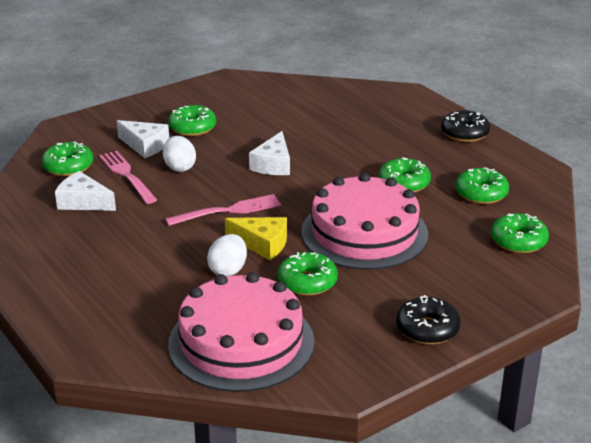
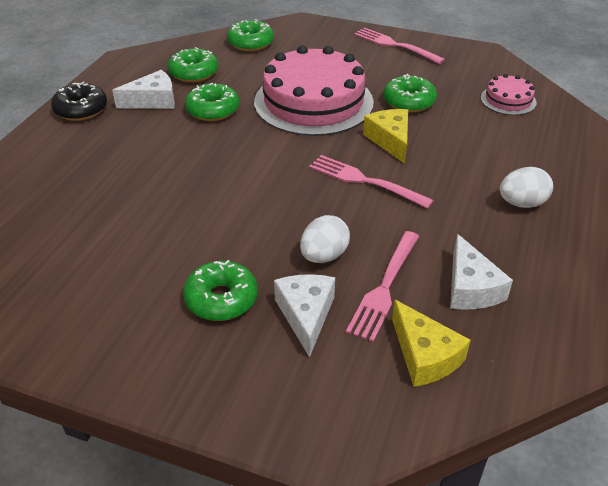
camera: 125 degrees left, 10 degrees up
(68, 166) = (424, 355): green donut -> yellow cheese
(228, 270) = (445, 141): white egg -> white egg (521, 203)
(241, 342) = (508, 100): pink cake -> pink cake, size x0.46
(273, 164) = (251, 193): white cheese -> white cheese (153, 101)
(427, 329) = (395, 45): black donut -> pink fork

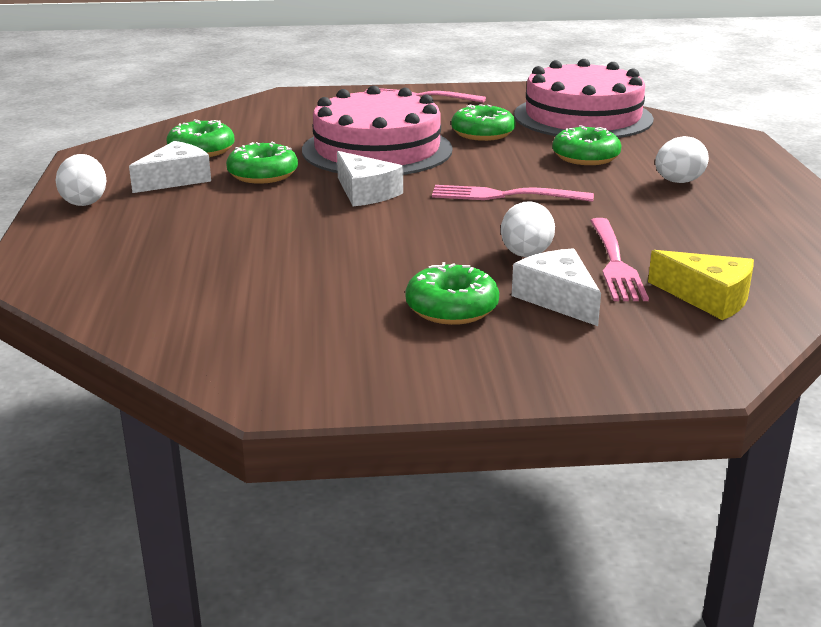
camera: 25 degrees left, 15 degrees down
(81, 109) = (85, 202): black donut -> white egg
(250, 43) = (245, 117): green donut -> green donut (585, 157)
(390, 140) = (496, 163): yellow cheese -> none
(470, 288) = (697, 245): white cheese -> white cheese (365, 192)
(508, 100) = (583, 117): pink cake -> pink cake, size x2.17

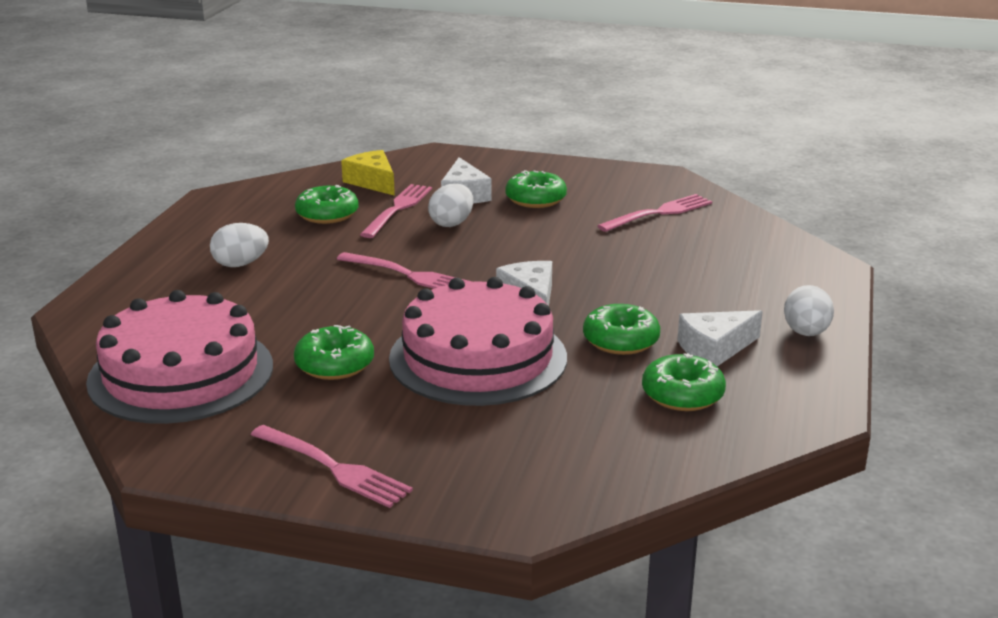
camera: 160 degrees left, 0 degrees up
(261, 314) = (659, 213): none -> pink fork
(585, 157) = (275, 307): green donut -> green donut (327, 214)

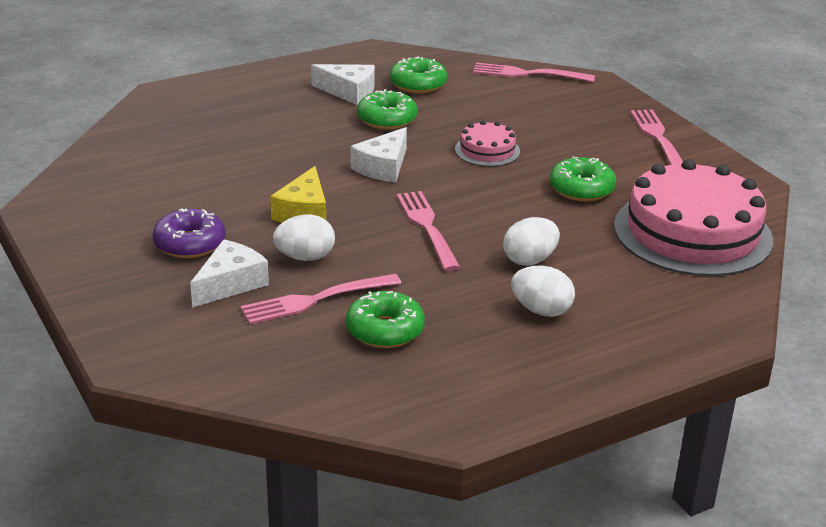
camera: 135 degrees left, 5 degrees up
(372, 182) = (272, 352): yellow cheese -> yellow cheese (304, 212)
(478, 358) = (487, 150): pink cake -> pink cake, size x0.46
(535, 199) = (190, 244): green donut -> purple donut
(659, 213) = (144, 179): pink fork -> pink fork (528, 74)
(806, 333) = (283, 75): white egg -> white egg (529, 260)

